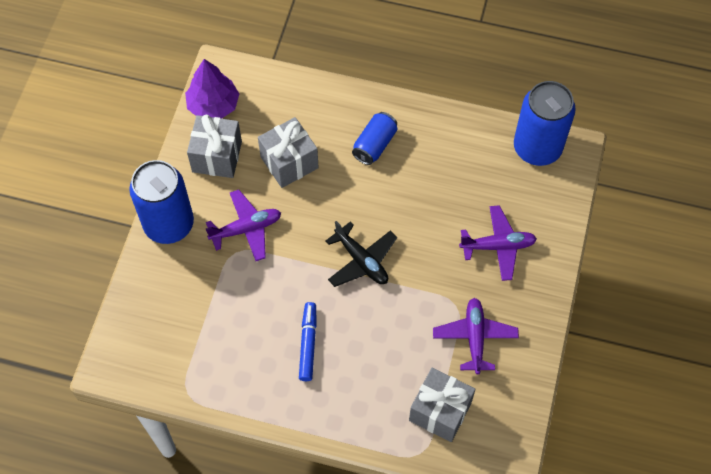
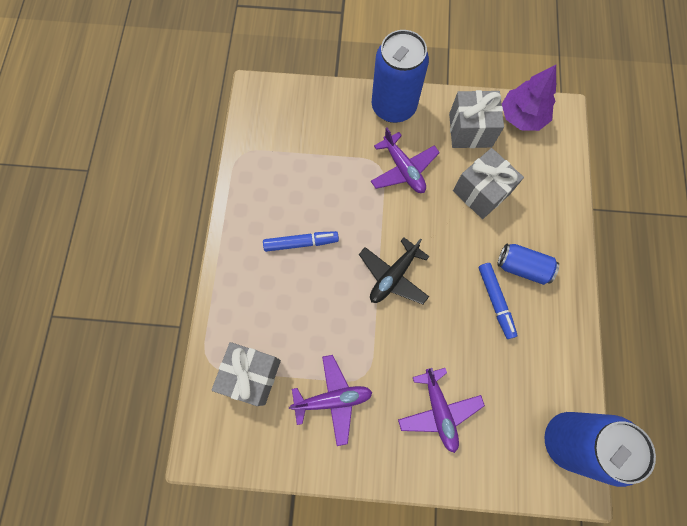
camera: 80 degrees right, 10 degrees up
(404, 175) = (495, 301): none -> blue marker

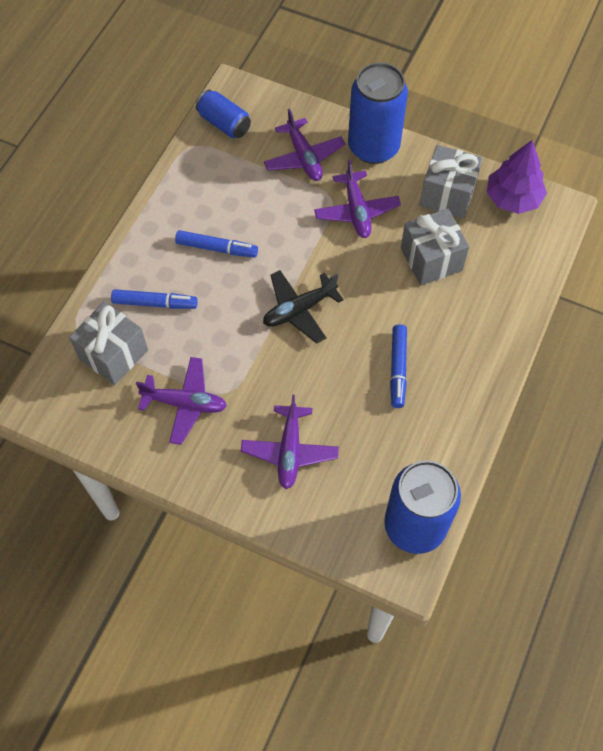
camera: 20 degrees right, 10 degrees down
(269, 313) = (155, 303): none -> blue marker
(340, 134) = (304, 157): none -> purple plane
(522, 267) = (443, 346): blue can -> blue can (224, 123)

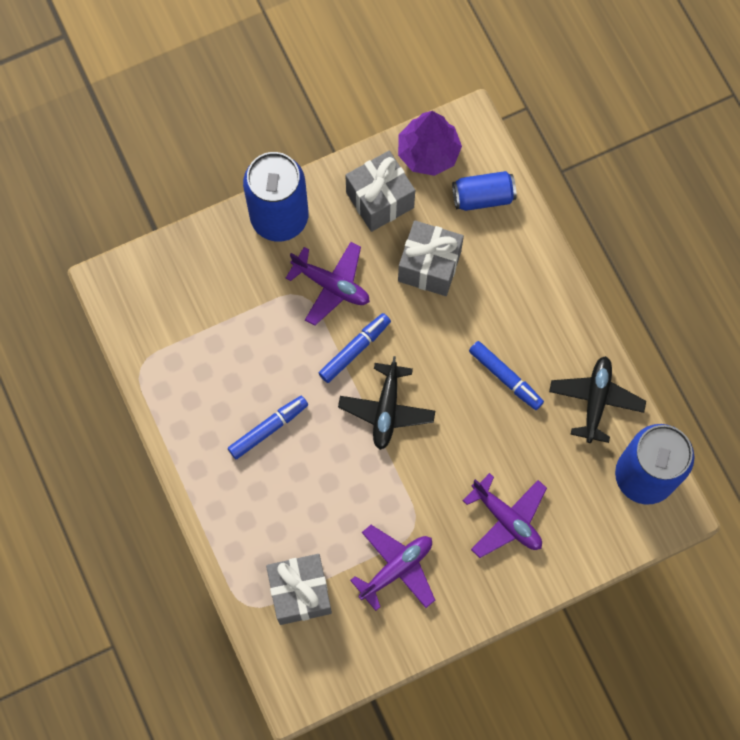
camera: 50 degrees left, 10 degrees up
(155, 303) = (279, 521): blue marker -> blue marker (354, 350)
(224, 123) = (141, 320): blue can -> blue can (483, 197)
(304, 157) = (238, 283): purple plane -> none
(441, 444) = (595, 400): none -> black plane

